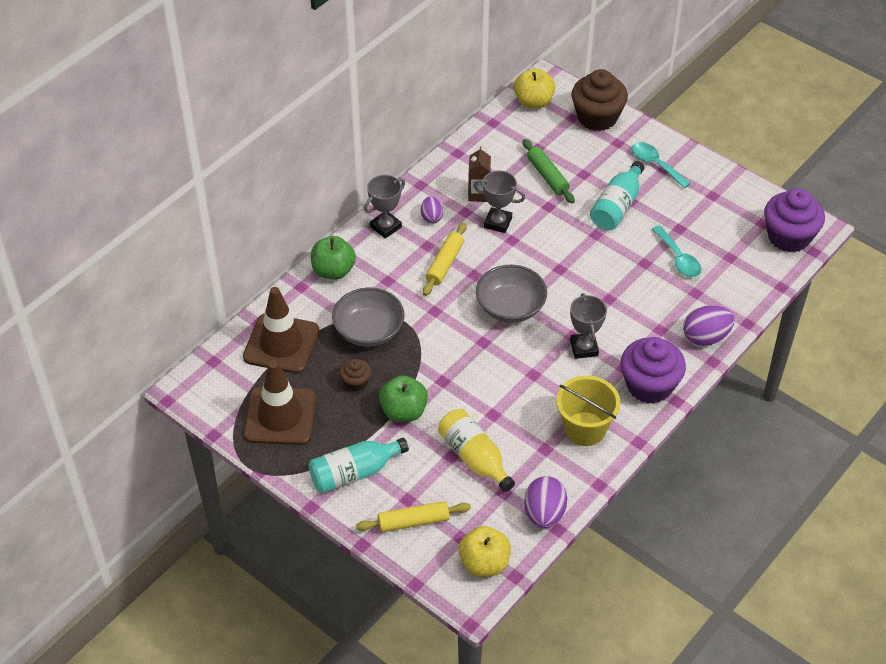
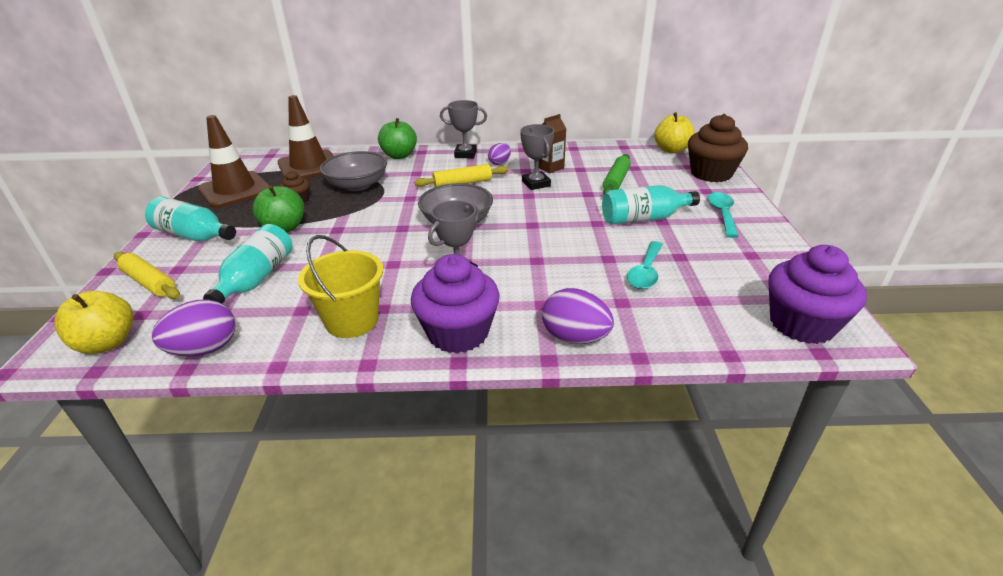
camera: 50 degrees right, 15 degrees down
(474, 457) = (256, 279): yellow bottle -> turquoise bottle

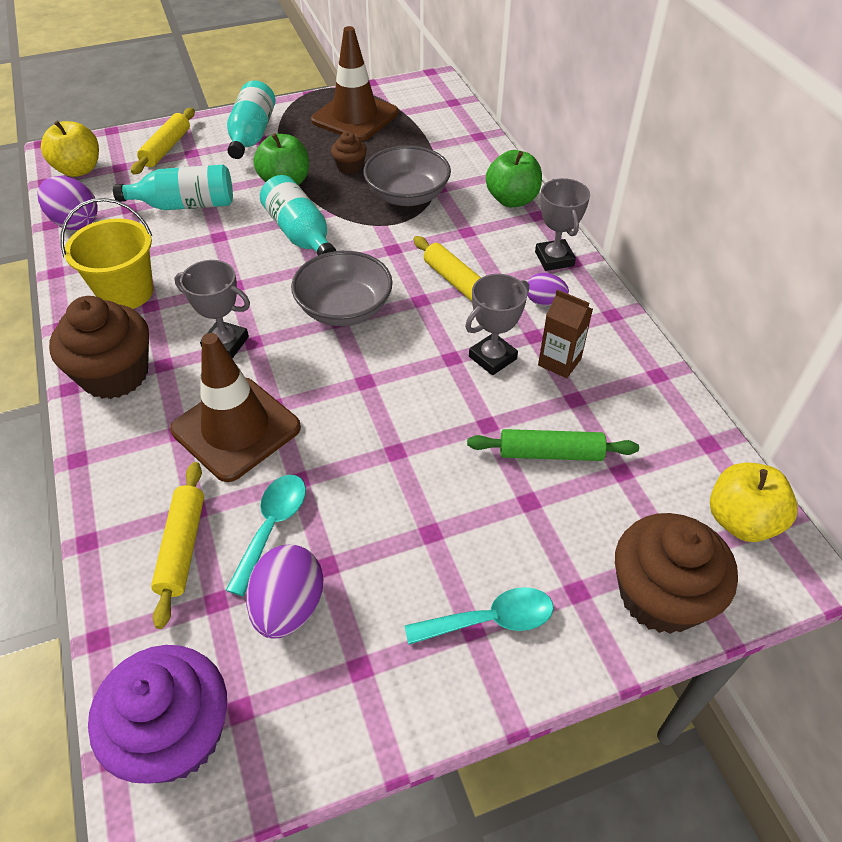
camera: 70 degrees right, 15 degrees up
(309, 166) = (439, 141): brown traffic cone -> brown traffic cone (236, 429)
(458, 333) = (115, 374): purple cupcake -> brown cupcake
(575, 337) = (117, 474): purple egg -> purple egg (289, 607)
(643, 218) = (431, 507): turquoise bottle -> turquoise bottle (300, 234)
(645, 272) = (272, 527): turquoise spoon -> turquoise spoon turned 105 degrees clockwise
(655, 310) = (182, 547): none -> yellow rolling pin

